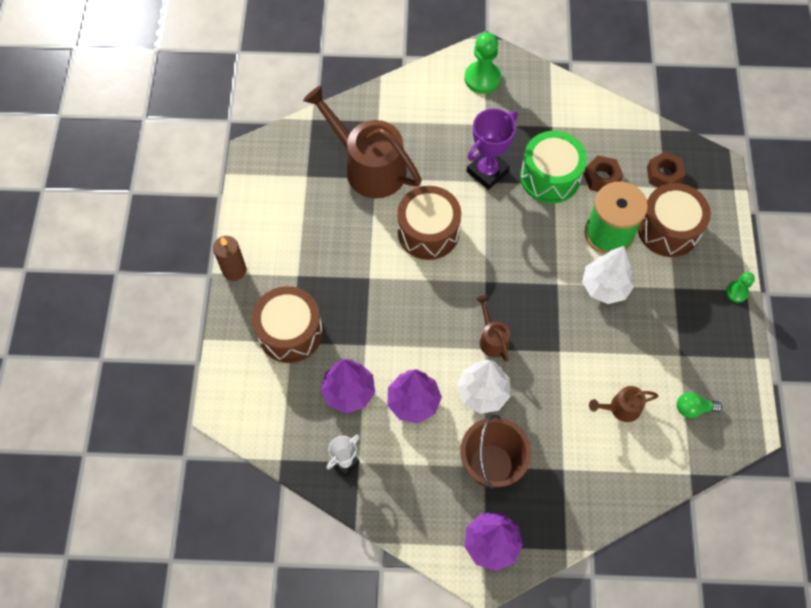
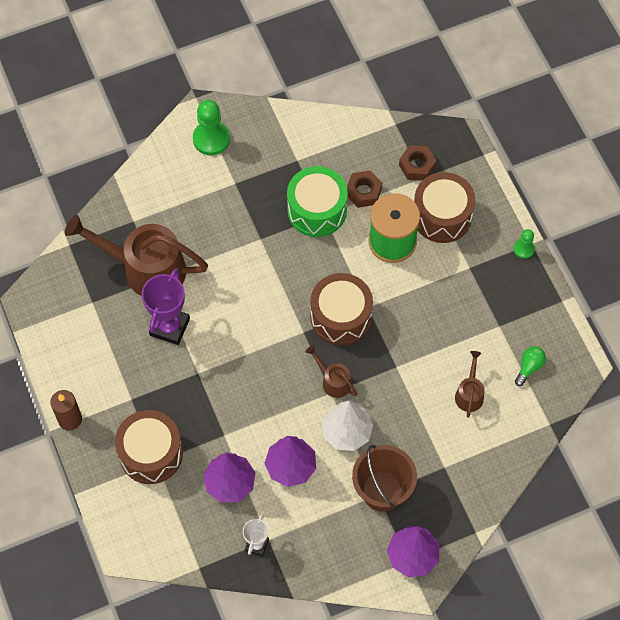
camera: 25 degrees left, 0 degrees up
(428, 232) = (231, 308): brown drum -> brown drum (341, 317)
(487, 171) = (258, 228): purple trophy -> purple trophy (169, 327)
(604, 287) = (409, 292): white tree -> none
(621, 408) = (469, 393): brown watering can -> brown watering can turned 135 degrees clockwise
(693, 408) = (529, 367): green light bulb -> green light bulb turned 150 degrees clockwise

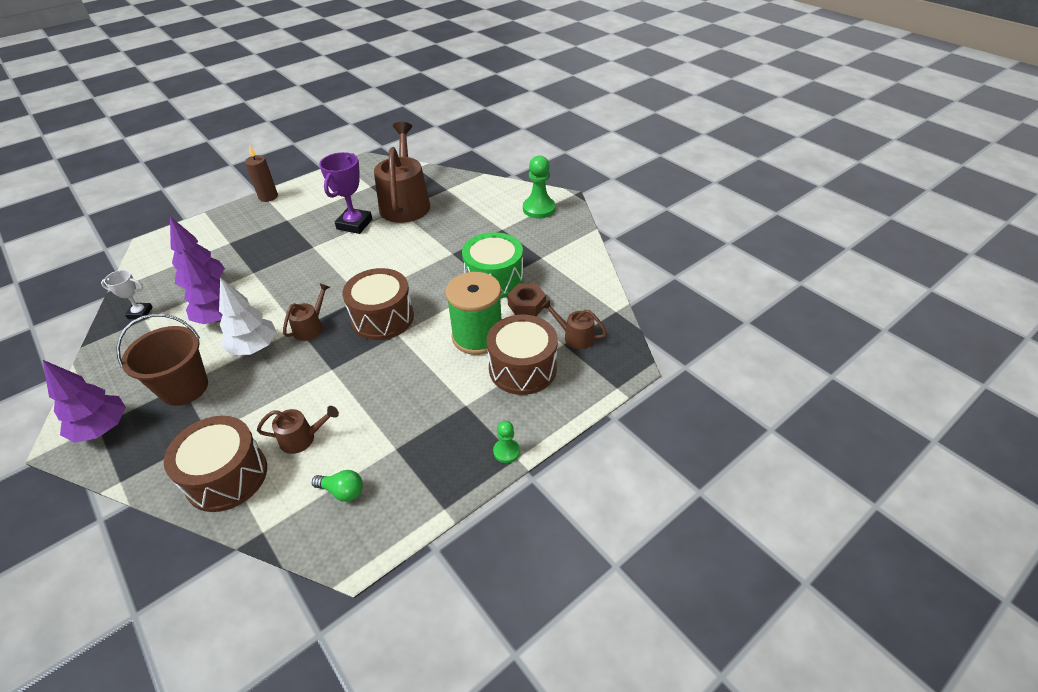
camera: 75 degrees right, 20 degrees down
(151, 453) = (237, 238): brown drum -> brown drum (227, 476)
(169, 327) = (354, 224): purple trophy -> purple trophy turned 75 degrees counterclockwise
(417, 166) = (574, 336): brown nut -> brown watering can

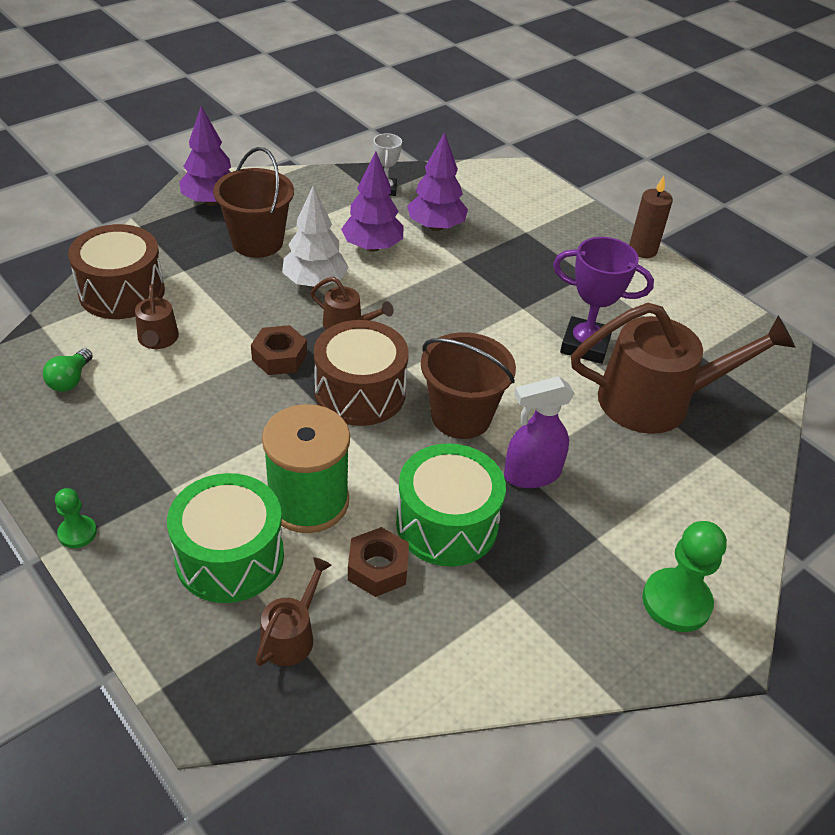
camera: 85 degrees right, 0 degrees up
(339, 361) = (279, 357): none -> brown nut
(410, 274) = (461, 416): none -> brown bucket
(458, 248) = (531, 474): none -> purple spray bottle
(522, 368) = (230, 557): brown drum -> green drum

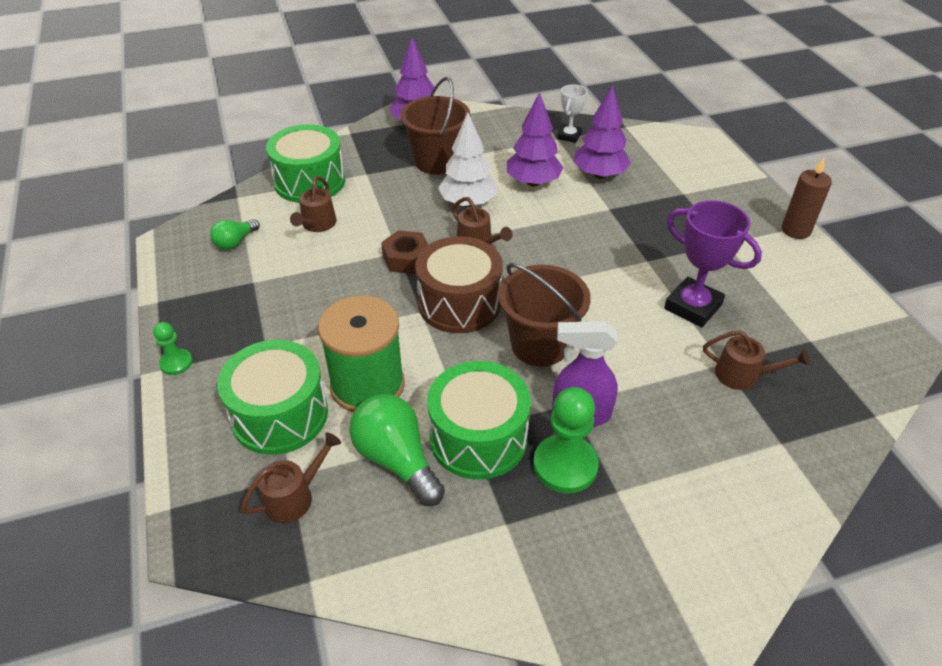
camera: 25 degrees right, 0 degrees up
(122, 292) = (310, 181): brown drum -> green drum
(378, 568) = (396, 460): brown nut -> green light bulb
(657, 400) = (743, 375): brown watering can -> brown watering can, size x0.46
(676, 602) = (669, 578): green pawn -> green pawn (565, 465)

